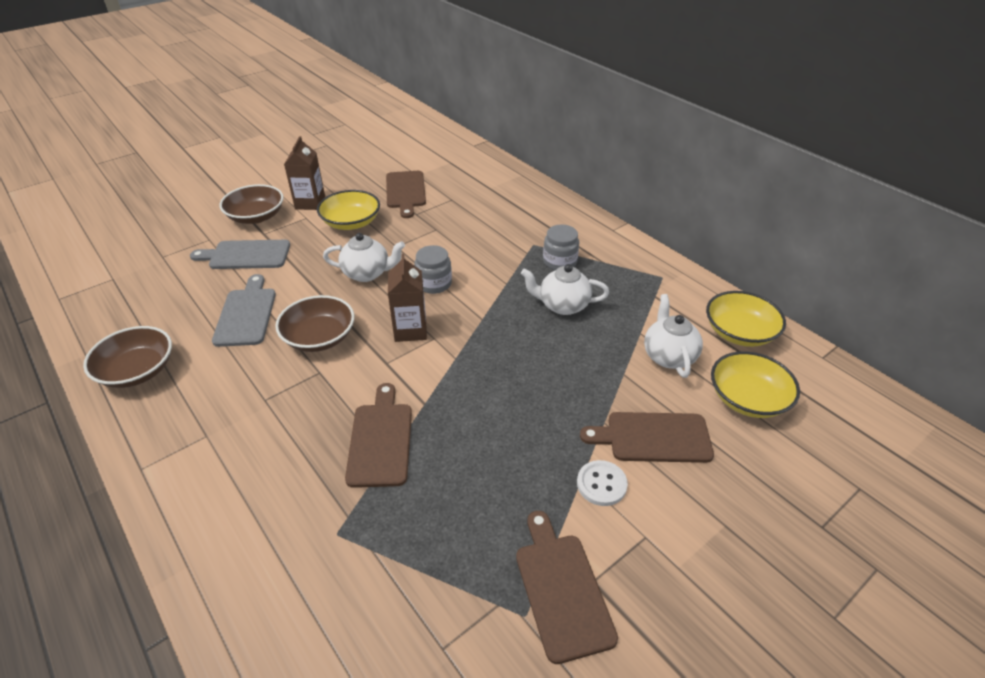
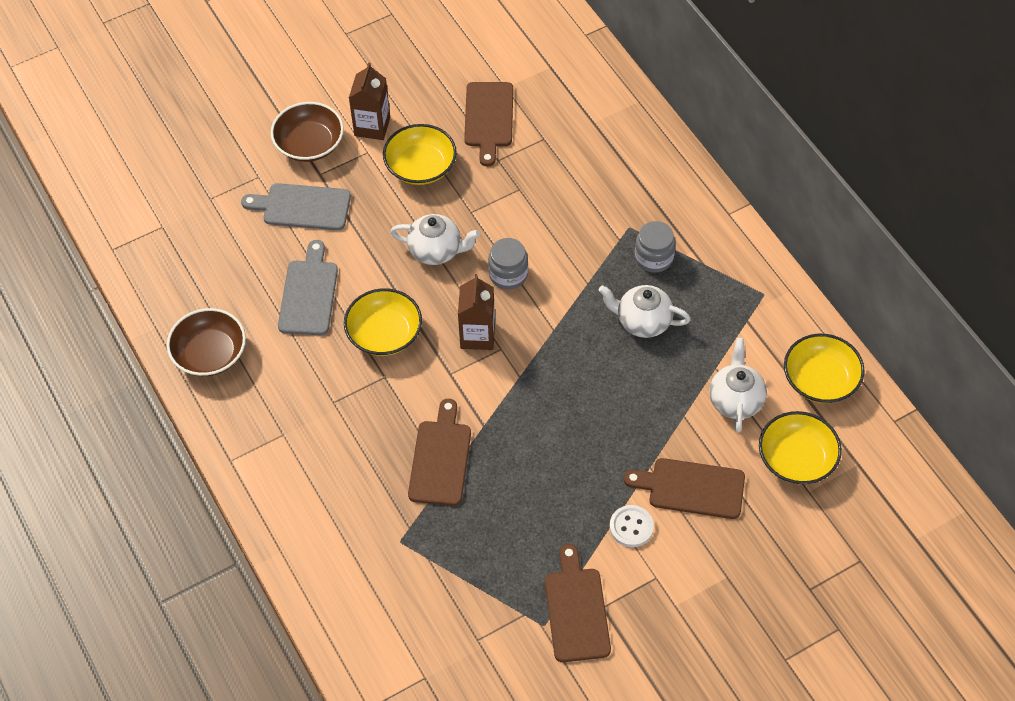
camera: 10 degrees right, 15 degrees up
(319, 337) = (384, 334): brown bowl -> yellow bowl

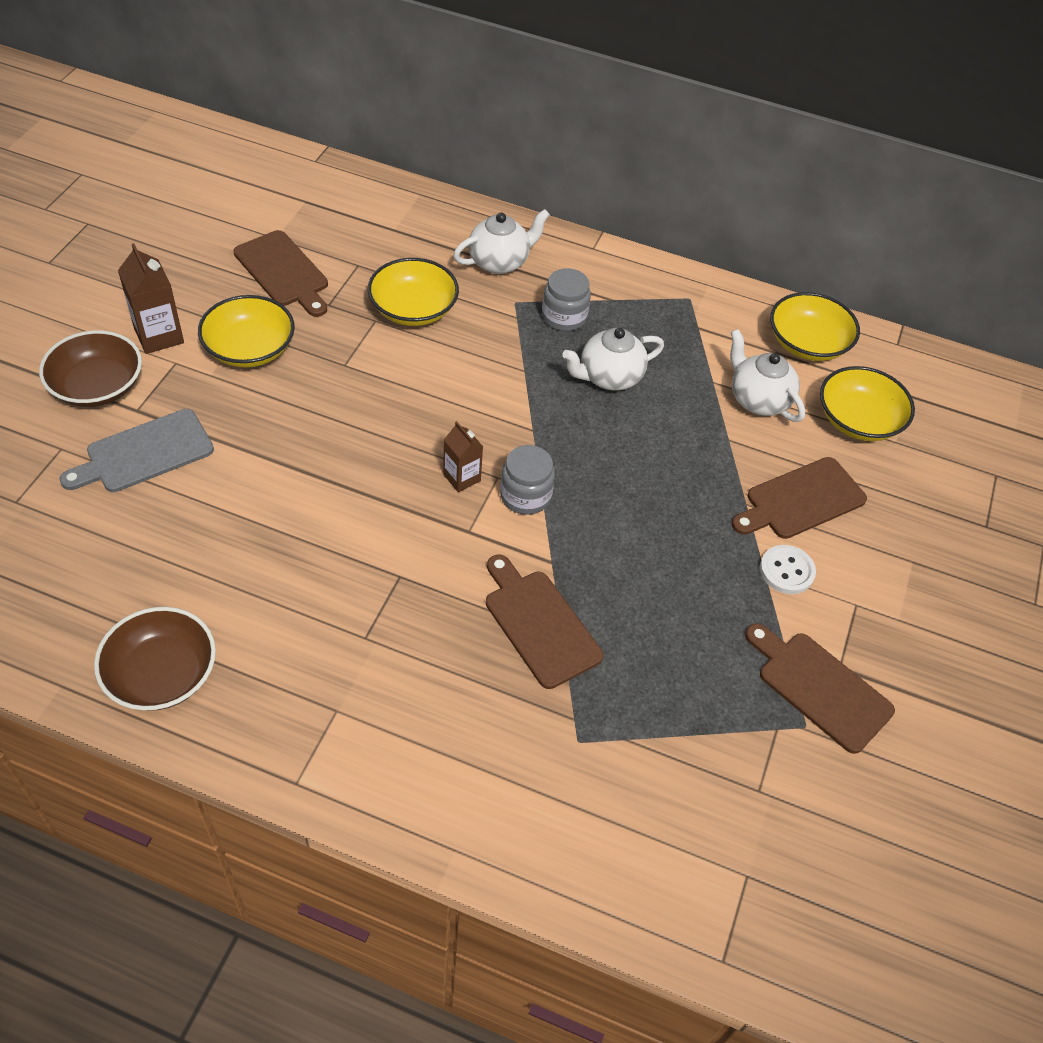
camera: 45 degrees left, 5 degrees down
(309, 294) = (232, 539): grey cutting board -> none
(384, 334) = (359, 532): yellow bowl -> yellow bowl (413, 309)
(436, 250) = (341, 419): white teapot -> white teapot (499, 262)
(477, 335) = (462, 477): brown carton -> brown carton, size x0.65
(508, 274) = (438, 403): grey jar -> grey jar (525, 496)

